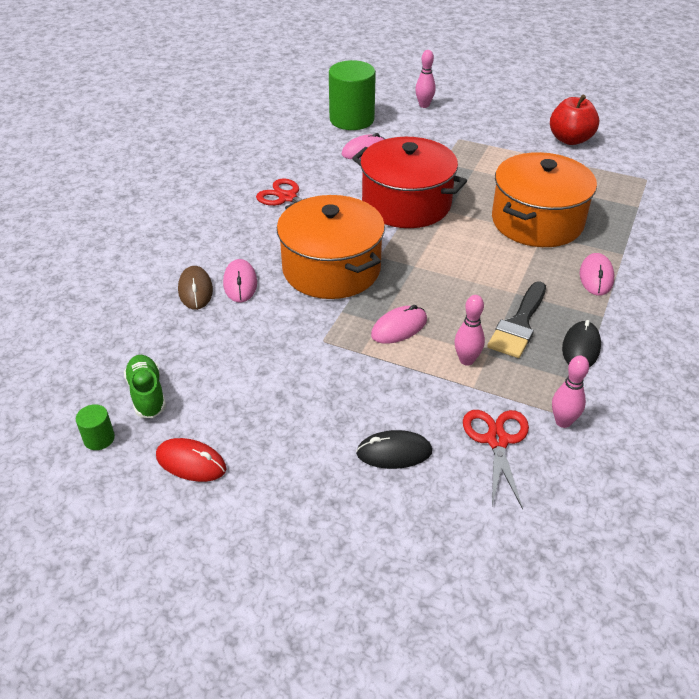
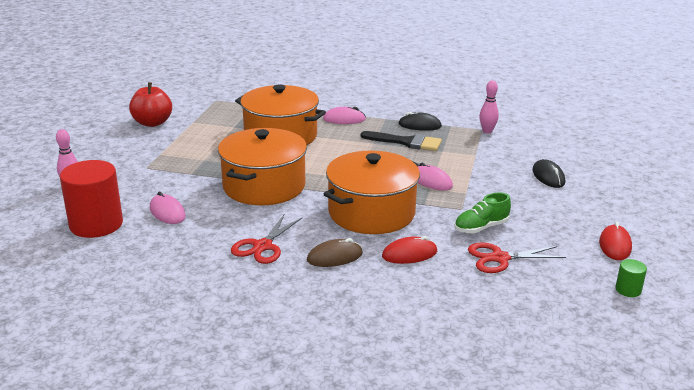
camera: 100 degrees left, 15 degrees down
(147, 394) = (569, 277): green shoe -> green shoe (481, 227)
(195, 290) = (430, 276): brown mouse -> brown mouse (335, 257)
(240, 283) = (409, 254): pink mouse -> red mouse
(352, 119) = (96, 224): green cylinder -> red cylinder
(406, 204) = (264, 186): red pot -> orange pot
(466, 360) = (451, 157): pink bowling pin -> none
(497, 440) = (515, 148): red scissors -> red scissors (500, 258)

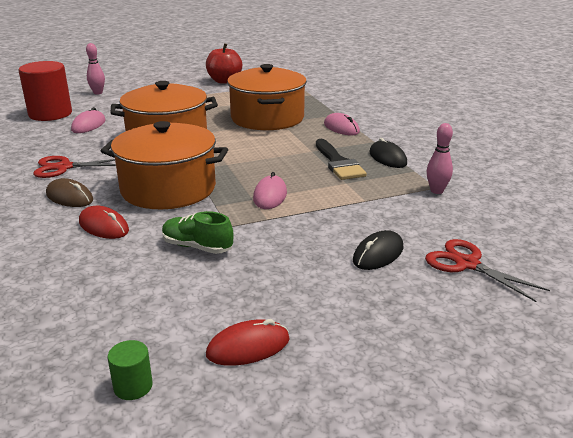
camera: 55 degrees right, 0 degrees up
(500, 258) = (138, 275): red scissors -> red scissors (467, 264)

